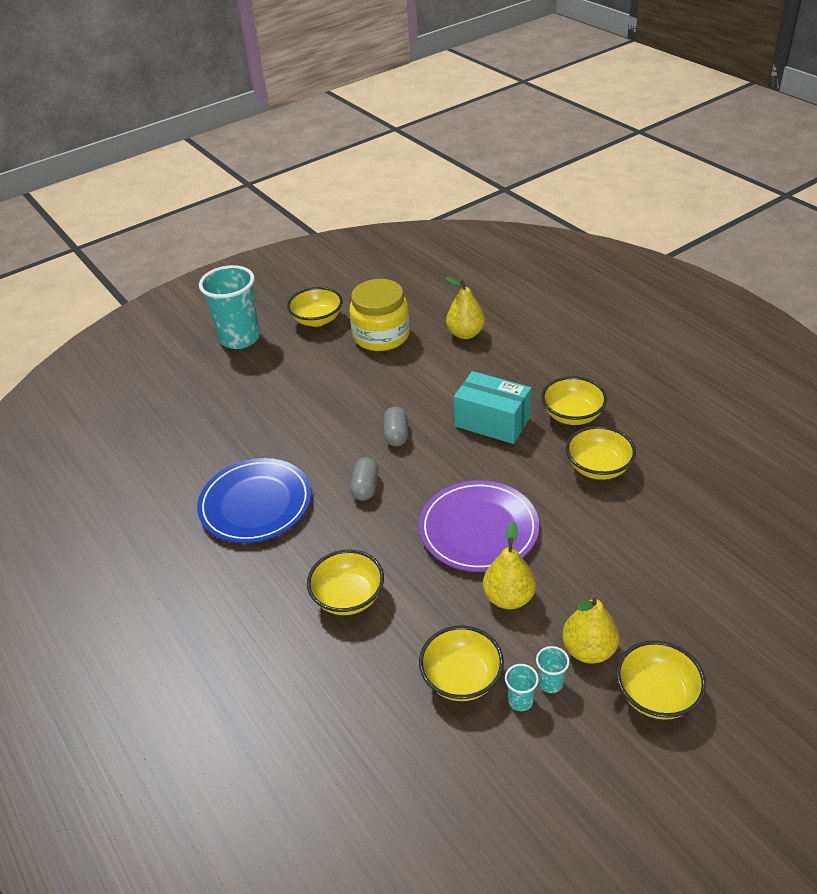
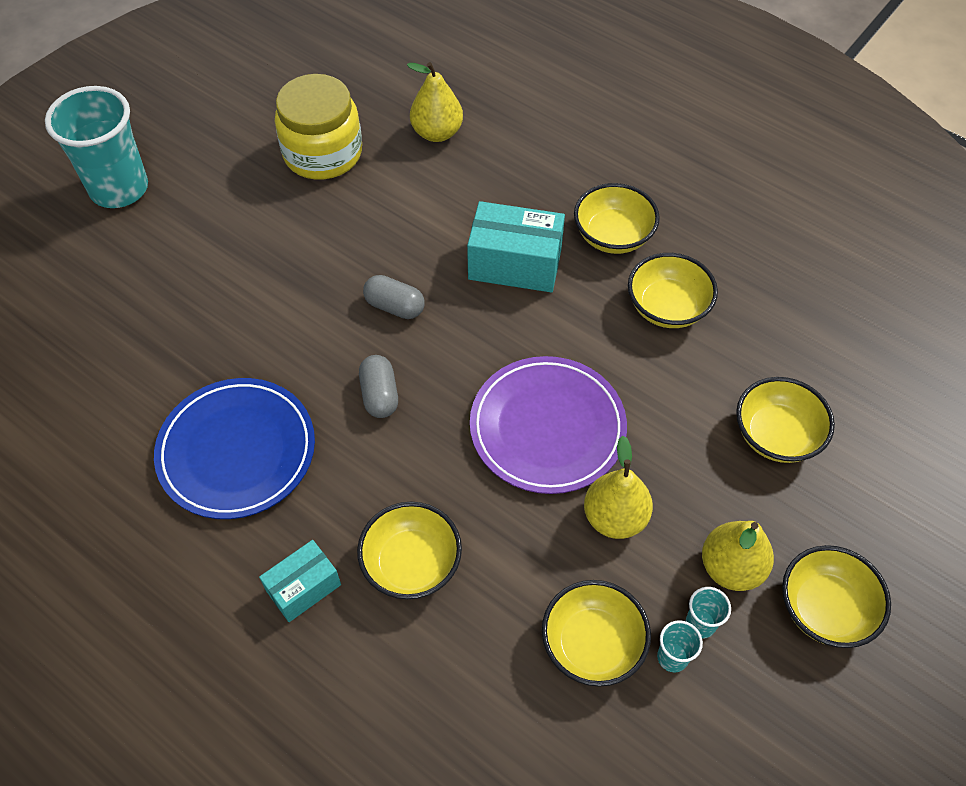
camera: 20 degrees left, 15 degrees up
(268, 596) = (303, 588): none -> turquoise box
(317, 320) = (223, 141): yellow bowl -> yellow bowl (776, 435)
(396, 435) = (395, 306): grey capsule -> grey capsule turned 45 degrees counterclockwise

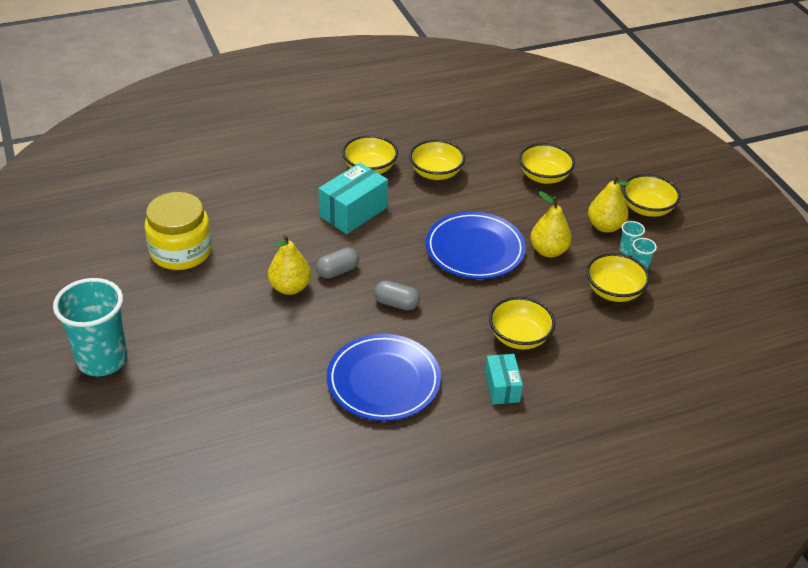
camera: 60 degrees left, 15 degrees down
(437, 133) = (219, 198): yellow pear -> yellow pear (290, 287)
(547, 428) = (475, 249): purple plate -> blue plate

